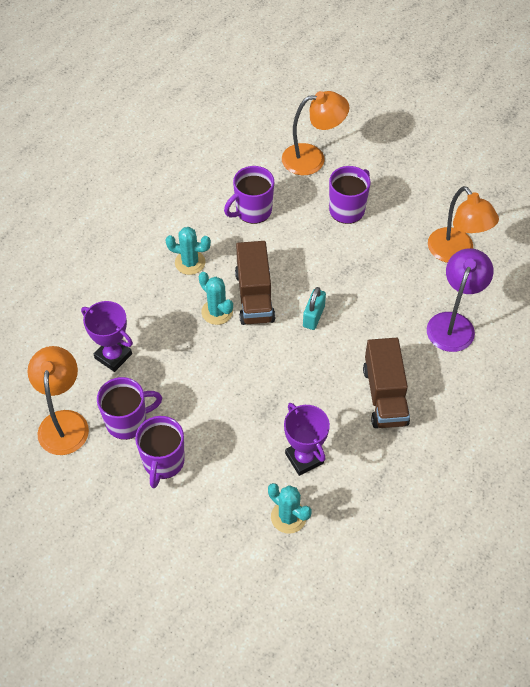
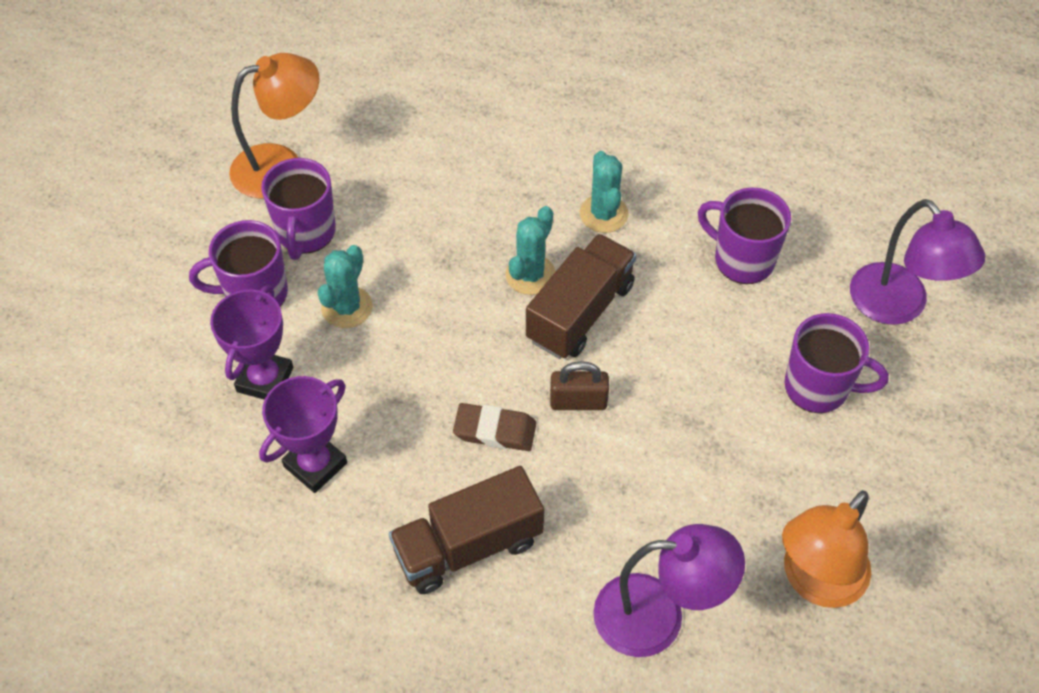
camera: 70 degrees right, 0 degrees up
(113, 356) = (404, 182): purple trophy -> purple trophy (265, 379)
(128, 421) = (306, 233): purple mug -> purple mug turned 45 degrees clockwise
(254, 296) = (580, 312): brown truck -> brown truck turned 150 degrees clockwise
(288, 517) = (210, 473): turquoise cactus -> turquoise cactus (347, 307)
(312, 158) = (898, 306): orange lamp -> purple lamp
(313, 316) = (578, 401): turquoise padlock -> brown padlock
(316, 361) = (495, 430): none -> brown eraser

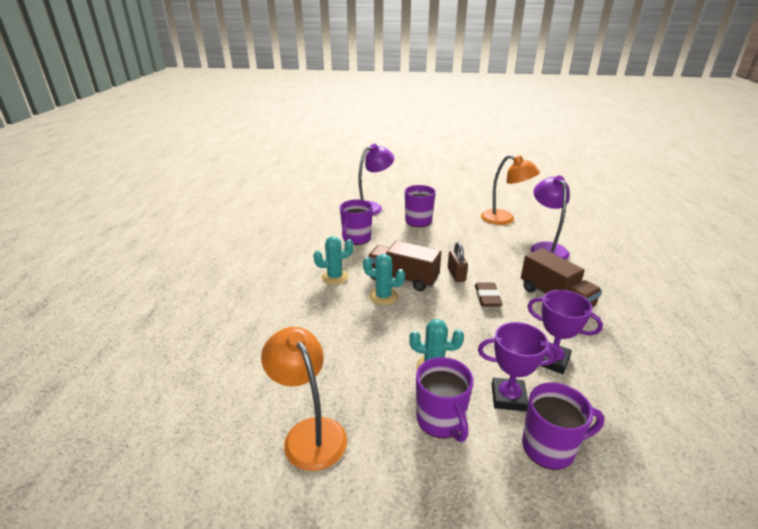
camera: 100 degrees left, 25 degrees down
(306, 233) = (376, 402): purple mug -> purple mug (550, 447)

